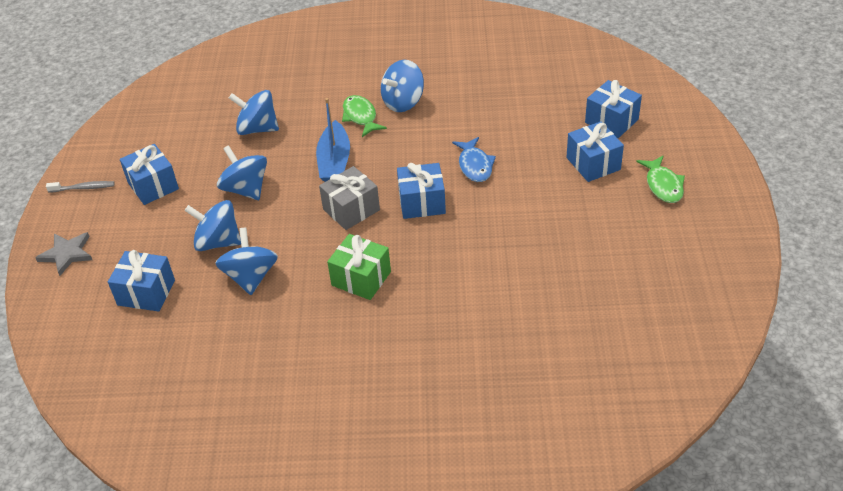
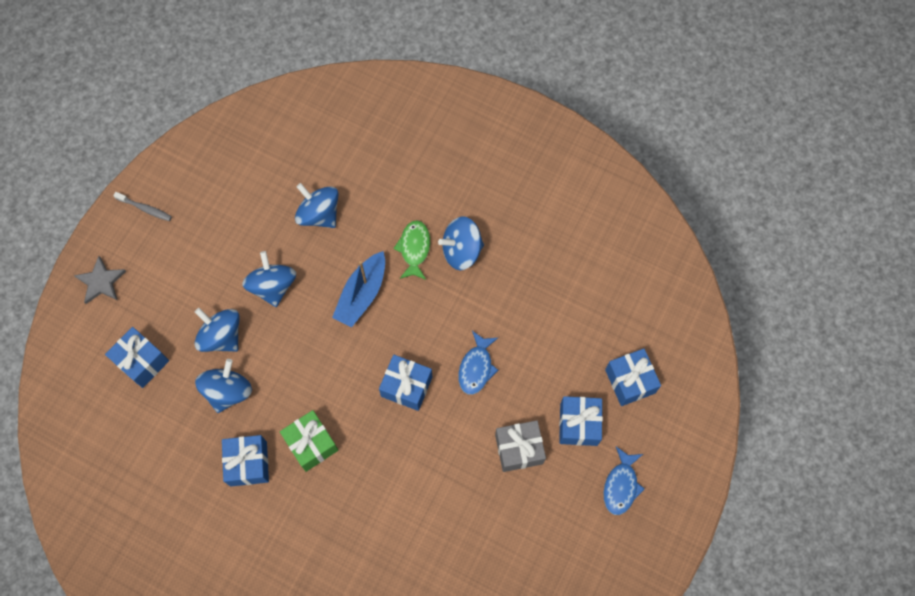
camera: 25 degrees right, 25 degrees up
(153, 186) = (201, 238): blue gift -> blue gift (248, 463)
(351, 210) = (345, 361): grey gift -> grey gift (519, 449)
(663, 185) = (621, 485): green fish -> blue fish

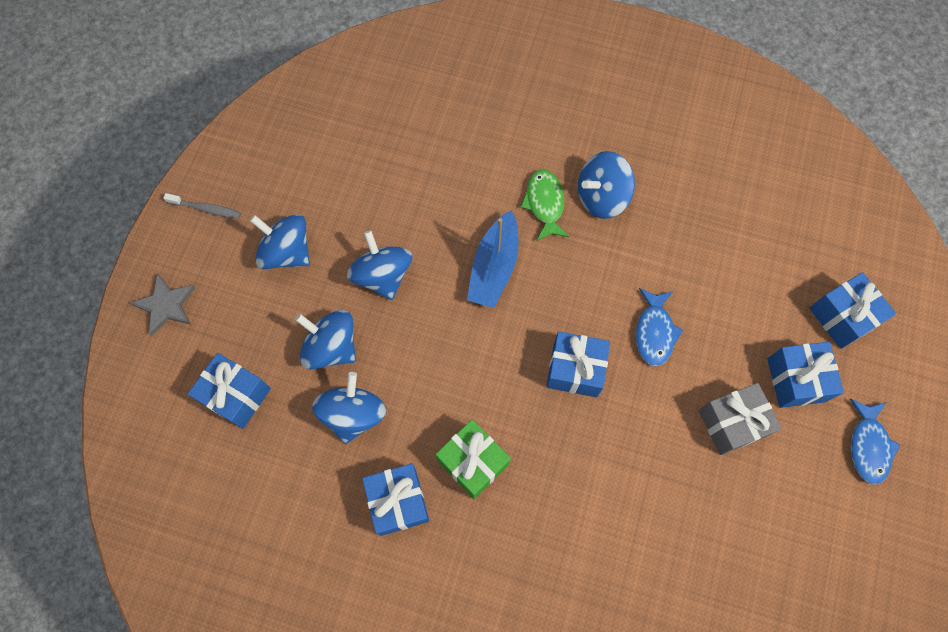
camera: 10 degrees left, 0 degrees up
(319, 214) = (421, 182): blue spinning top -> blue spinning top (287, 252)

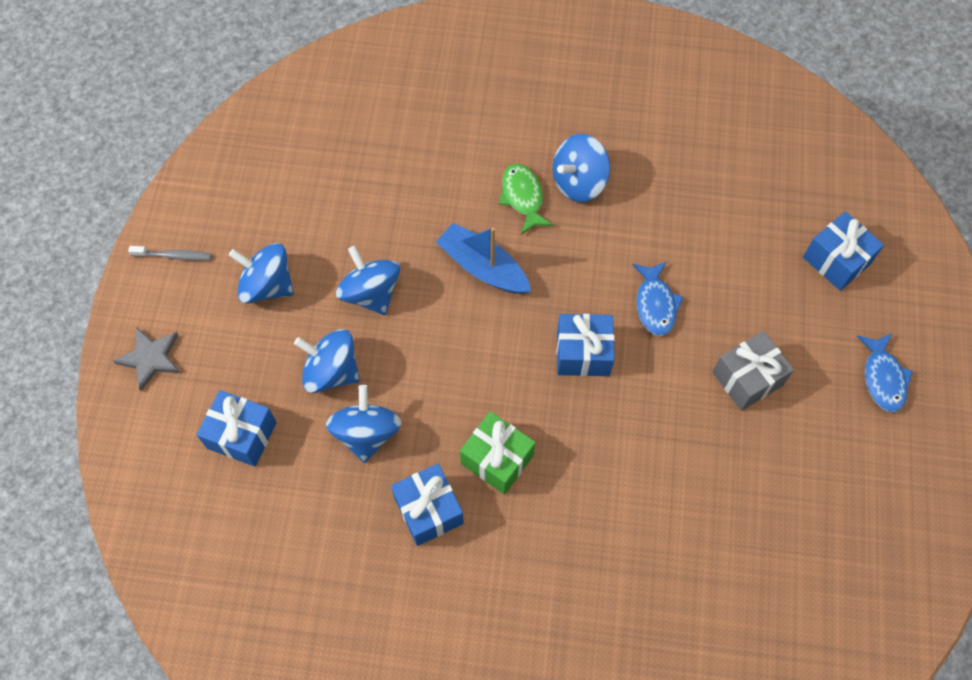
camera: 10 degrees left, 5 degrees down
(494, 267) = (483, 267): blue boat -> blue boat turned 120 degrees clockwise
(796, 380) = (802, 327): blue gift -> none

